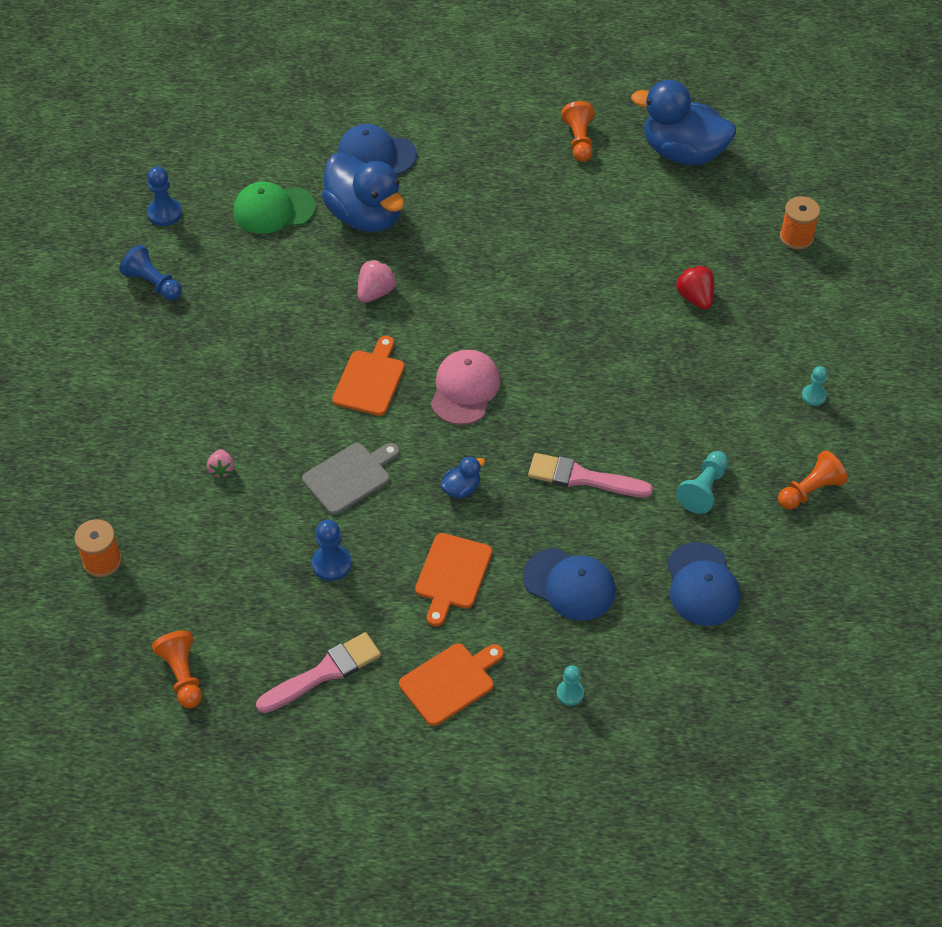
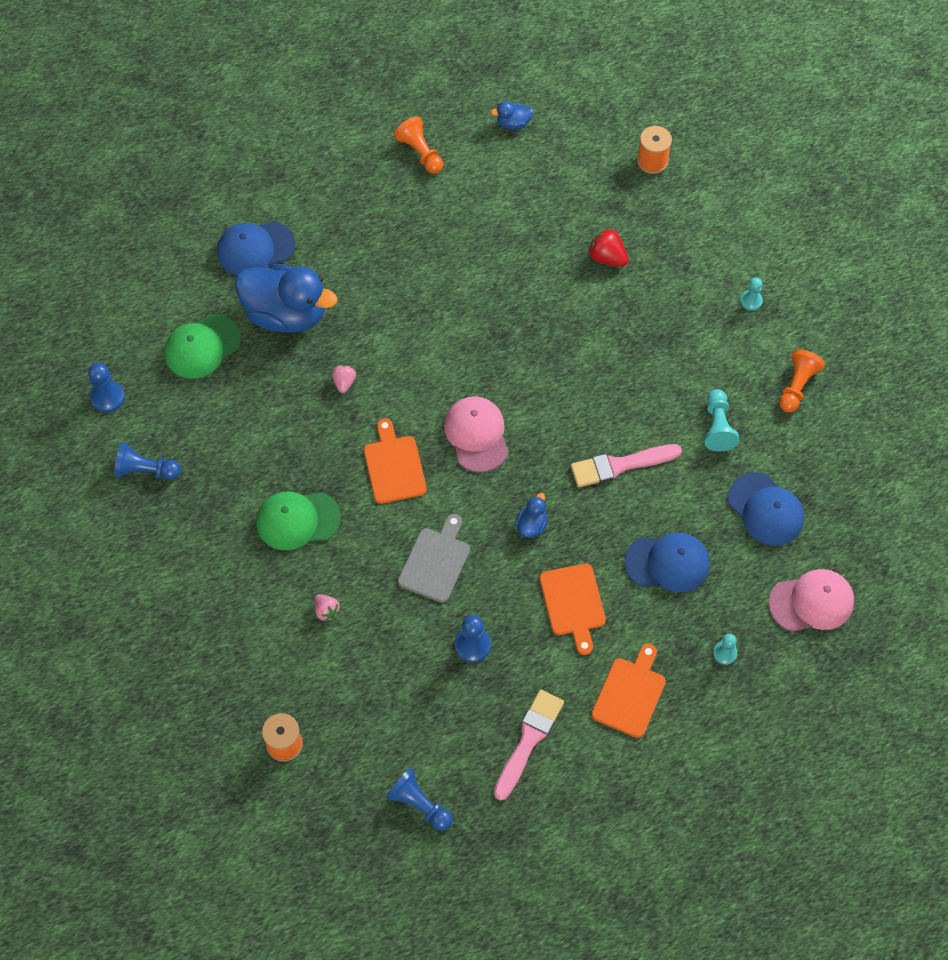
camera: 30 degrees left, 10 degrees up
(182, 675) = (419, 804): orange pawn -> blue pawn
(252, 384) = (297, 520): none -> green cap
(376, 292) = (344, 382): pink strawberry -> pink strawberry, size x0.66
(683, 153) = (513, 123): blue duck -> blue duck, size x0.42
(691, 691) = (811, 602): none -> pink cap

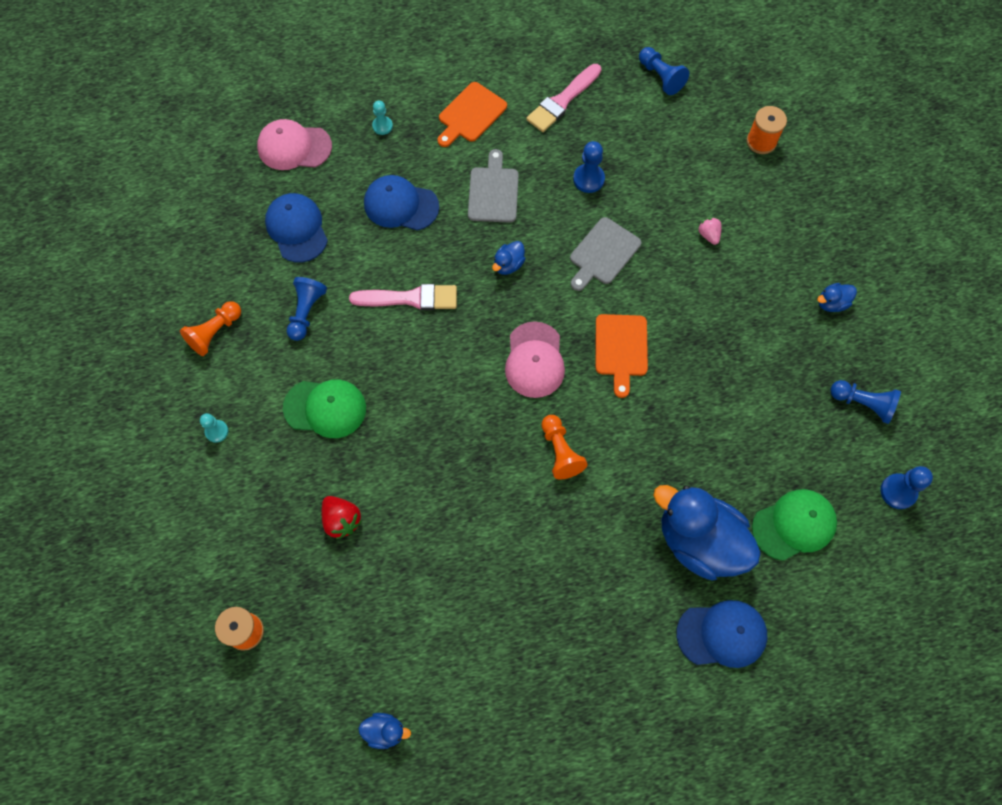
camera: 165 degrees left, 5 degrees up
(185, 566) = (831, 303): none -> blue duck
(297, 520) = (721, 320): green cap -> green cap (325, 408)
(344, 382) = (652, 447): pink strawberry -> none
(420, 152) = (506, 718): orange pawn -> orange pawn (560, 452)
(573, 604) = (493, 192): orange cutting board -> grey cutting board
(717, 427) = (306, 312): turquoise pawn -> blue pawn

